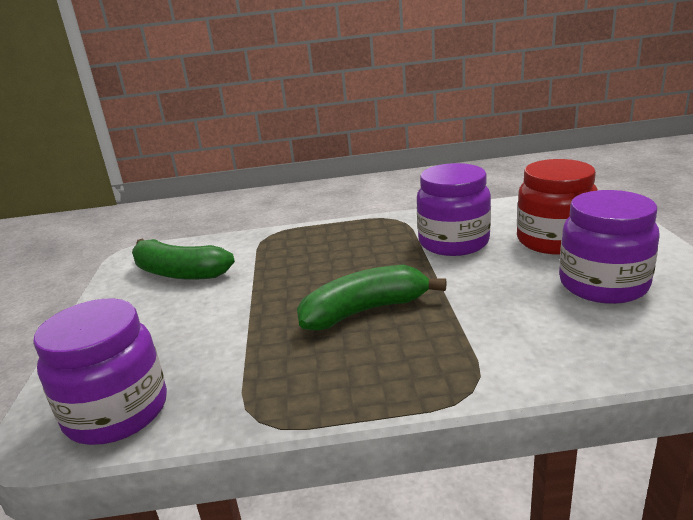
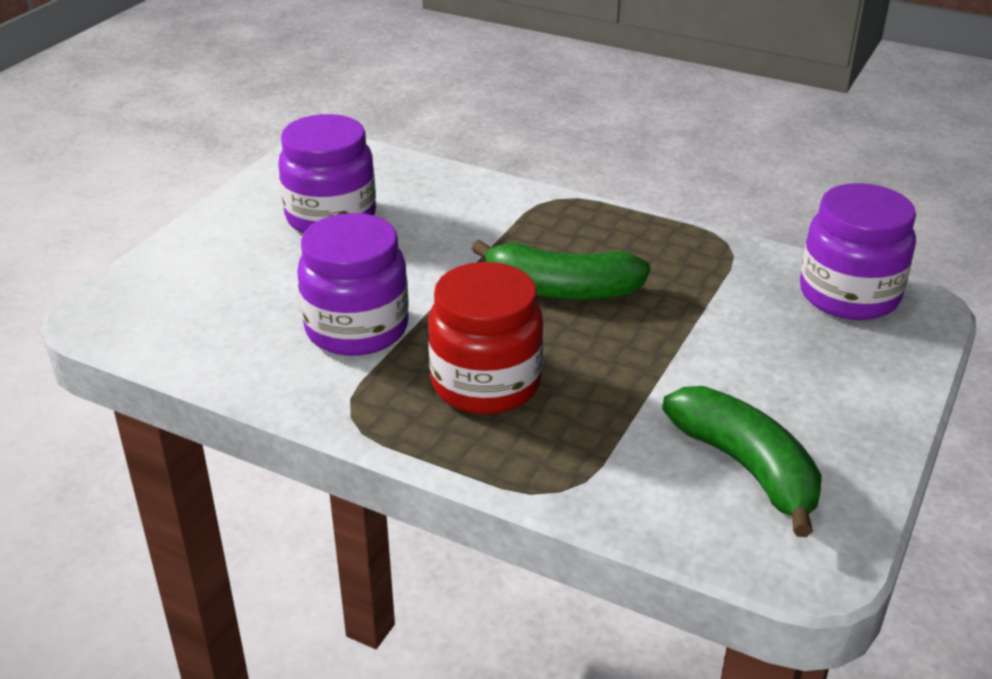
camera: 150 degrees left, 10 degrees up
(554, 241) = (266, 276): red jar -> red jar (486, 383)

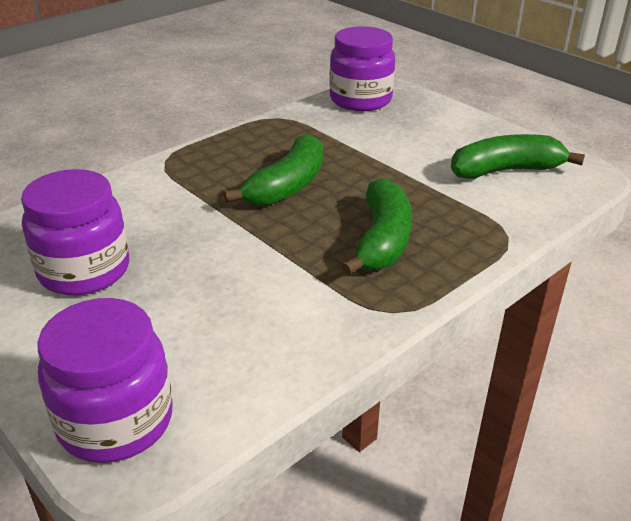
camera: 70 degrees left, 0 degrees up
(357, 329) = (274, 287): purple jar -> purple jar (115, 421)
(486, 383) = (382, 240): red jar -> green banana

